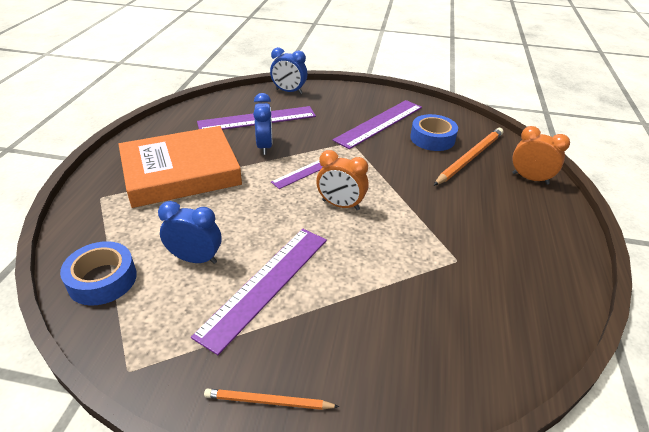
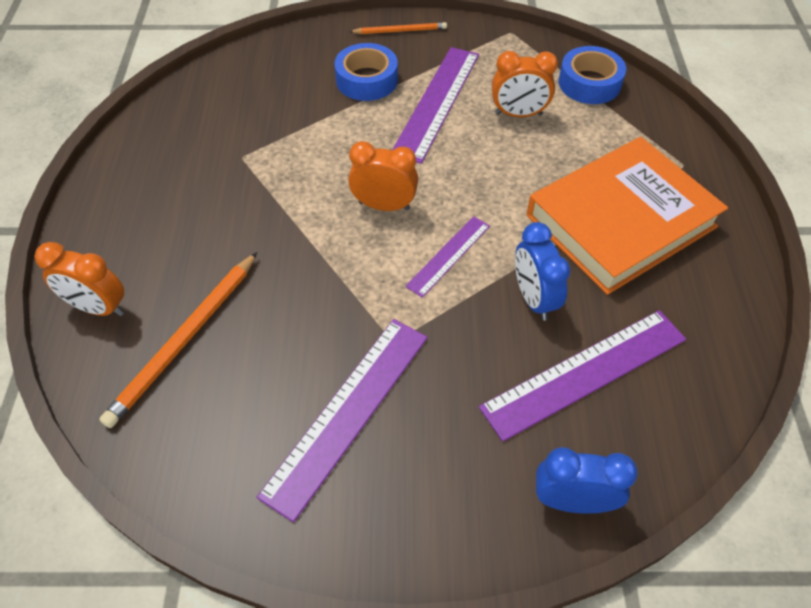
camera: 170 degrees right, 15 degrees up
(195, 259) = (518, 114): blue clock -> orange clock
(432, 138) = (245, 383): blue tape -> blue tape (367, 80)

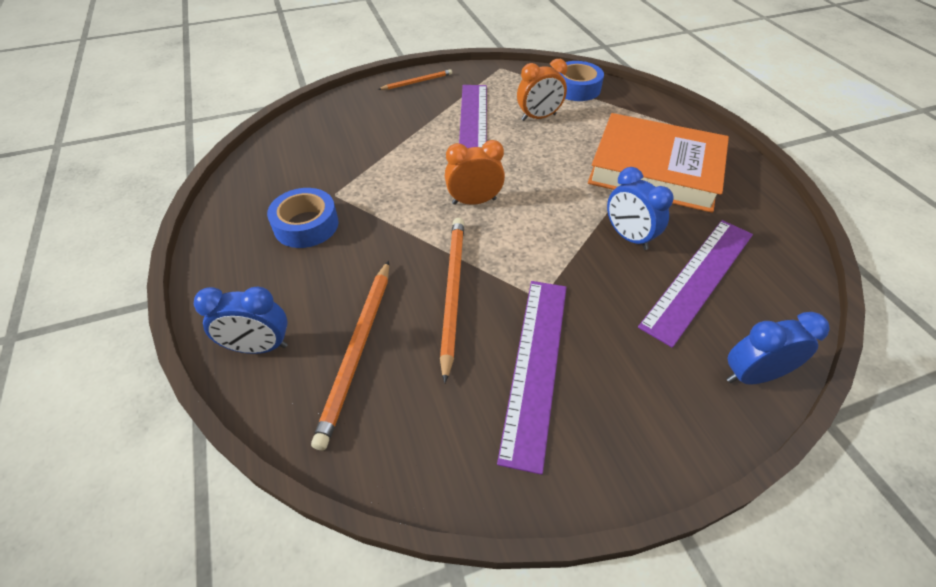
camera: 20 degrees left, 5 degrees down
(98, 307) = (259, 347): orange clock -> blue clock
(306, 306) = (452, 292): none -> orange pencil
(367, 80) = (409, 119): blue tape -> blue tape (306, 225)
(449, 256) = (546, 224): purple ruler -> none
(620, 221) = (655, 169): orange book -> orange book turned 75 degrees clockwise

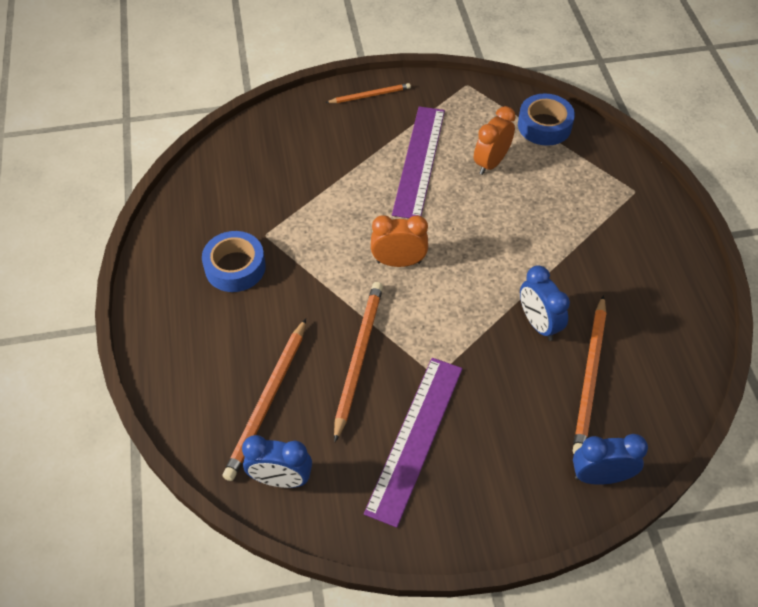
camera: 10 degrees right, 5 degrees up
(259, 347) = (186, 385): blue clock -> blue clock (281, 479)
(538, 117) = (491, 163): orange clock -> orange clock turned 135 degrees clockwise
(655, 169) = (594, 247): orange book -> none
(698, 278) = (590, 377): purple ruler -> orange pencil

